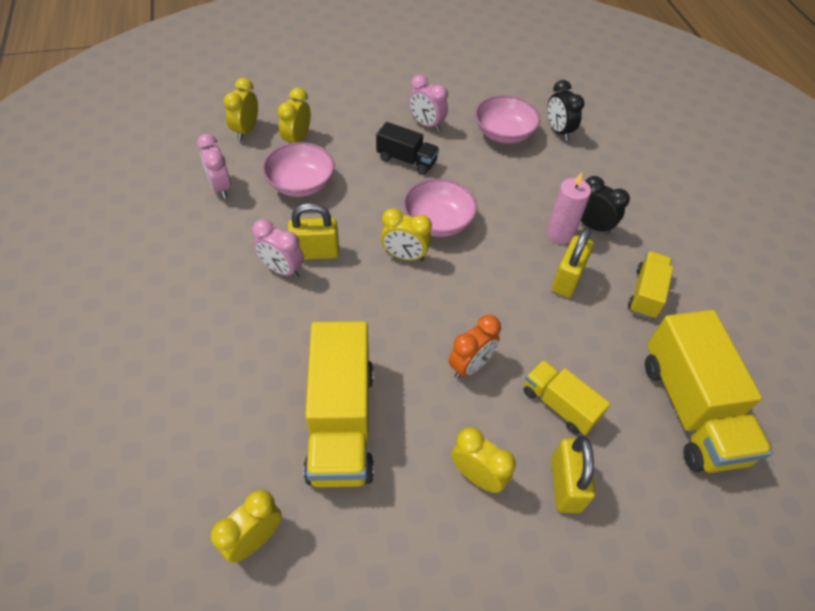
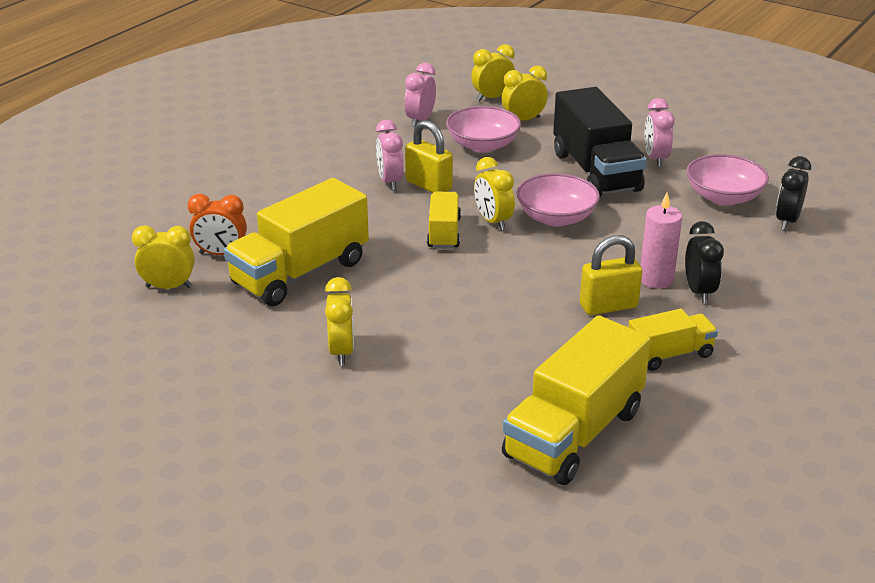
camera: 50 degrees right, 20 degrees down
(406, 160) = (595, 171): black truck -> black truck, size x1.84
(470, 366) = (436, 302): orange clock -> orange clock (221, 254)
(559, 405) = (466, 361): yellow truck -> yellow truck (444, 233)
(565, 485) = (394, 397): yellow padlock -> none

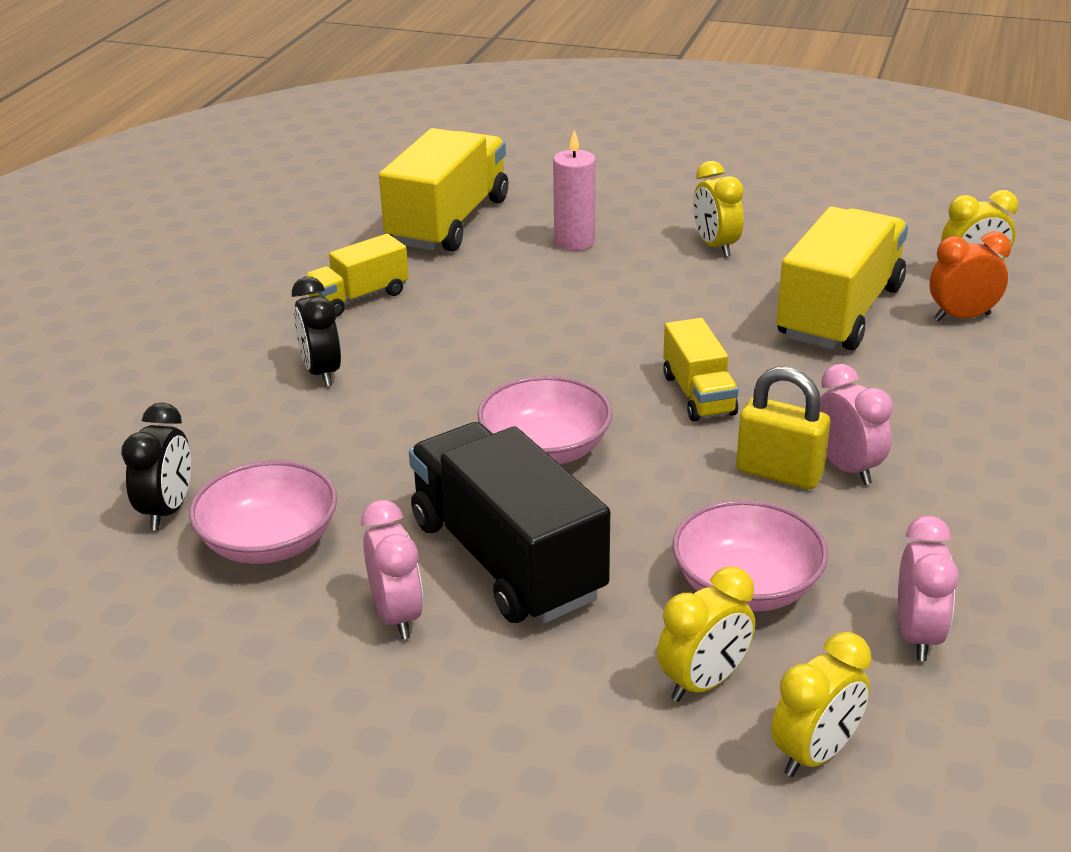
camera: 165 degrees right, 0 degrees up
(493, 221) = (638, 425): yellow clock -> none
(608, 306) = (437, 336): yellow padlock -> none
(656, 279) = (380, 379): pink candle -> pink candle (574, 242)

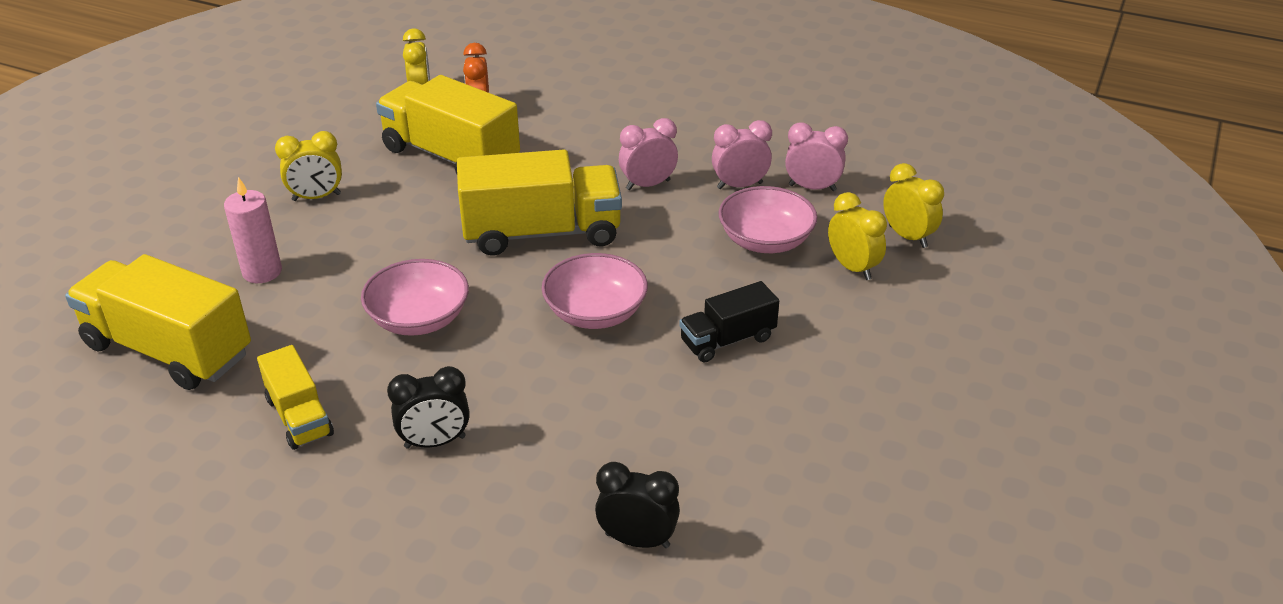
camera: 85 degrees left, 5 degrees up
(269, 542) = (692, 469): pink bowl -> pink bowl (419, 319)
(397, 616) = (786, 396): pink clock -> pink clock (739, 185)
(506, 559) = (727, 340): black truck -> black truck, size x0.54
(698, 394) = (542, 233): yellow truck -> yellow truck, size x1.84
(779, 473) = (647, 211): yellow padlock -> none

